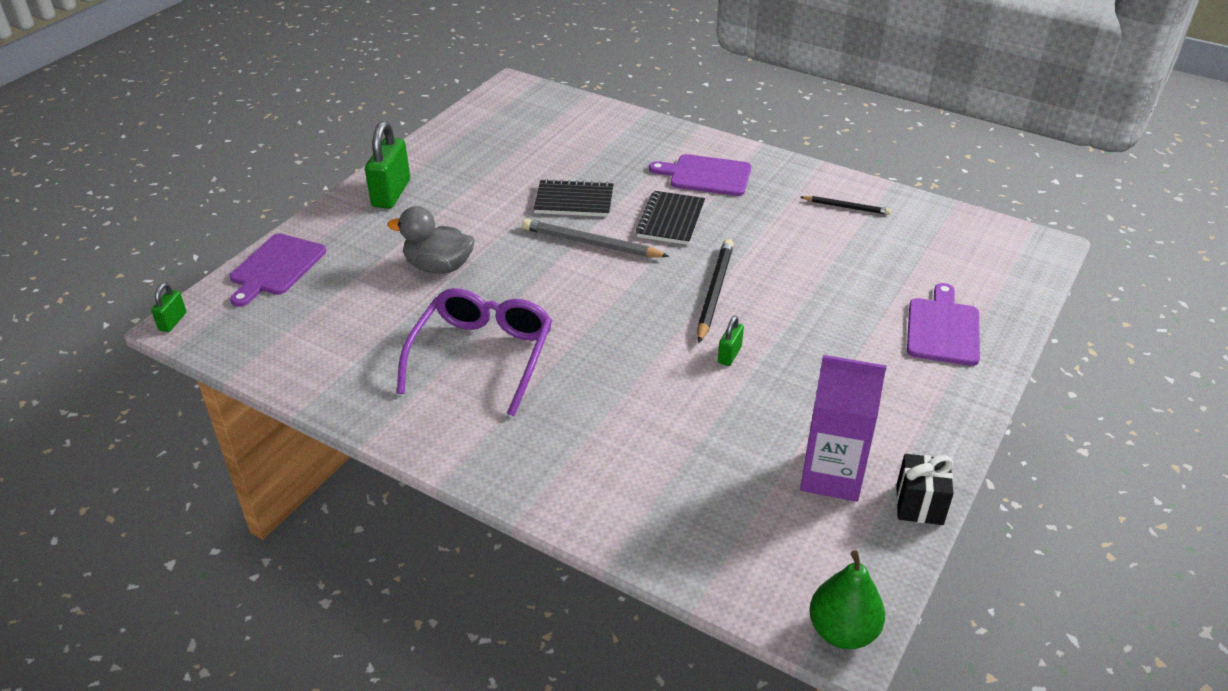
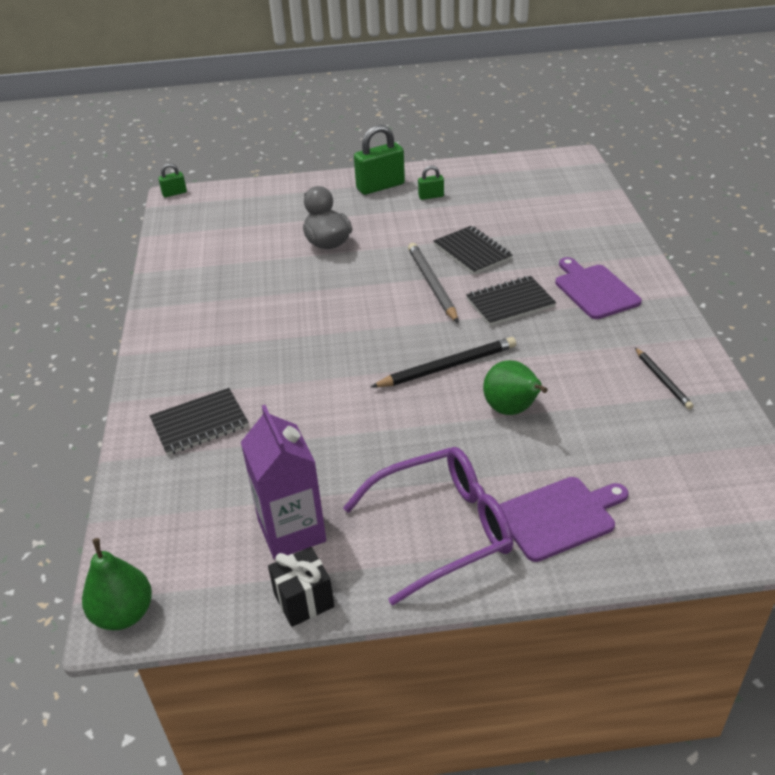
camera: 55 degrees right, 0 degrees up
(276, 267) = (258, 193): purple cutting board -> none
(482, 356) = (256, 306): purple glasses -> purple glasses (441, 529)
(624, 473) = (200, 424): none -> black notebook
(729, 355) = (380, 410): green padlock -> green padlock (431, 196)
(805, 289) = (512, 410): none -> green pear

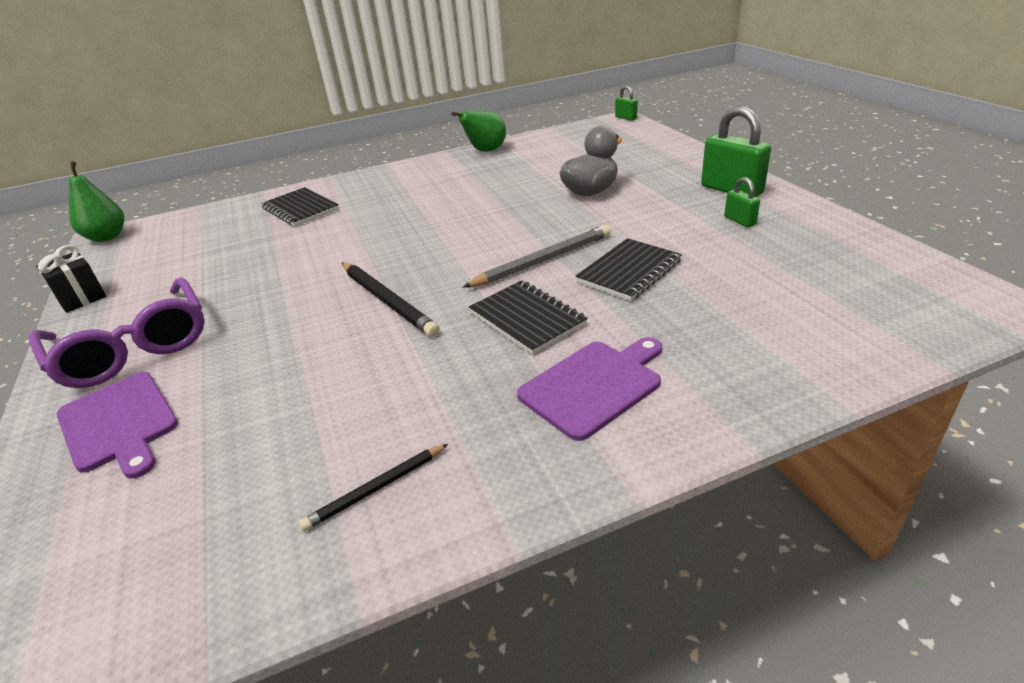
camera: 75 degrees right, 5 degrees down
(292, 531) = (162, 275): purple carton -> none
(512, 410) = (310, 358): green pear -> green pear (485, 151)

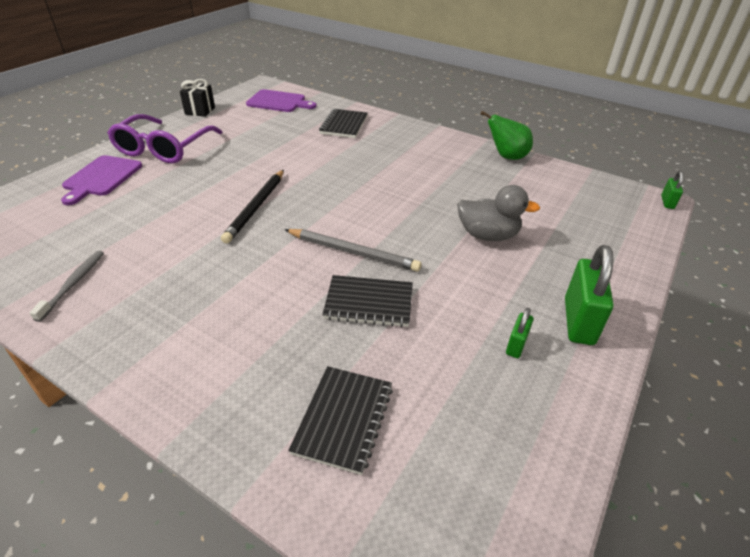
camera: 50 degrees right, 5 degrees up
(107, 237) = (263, 85): green pear -> none
(376, 489) = (73, 284): black pencil -> grey toothbrush
(527, 319) = (269, 275): black notebook -> black notebook (343, 419)
(594, 385) = (204, 336): purple cutting board -> purple cutting board (278, 102)

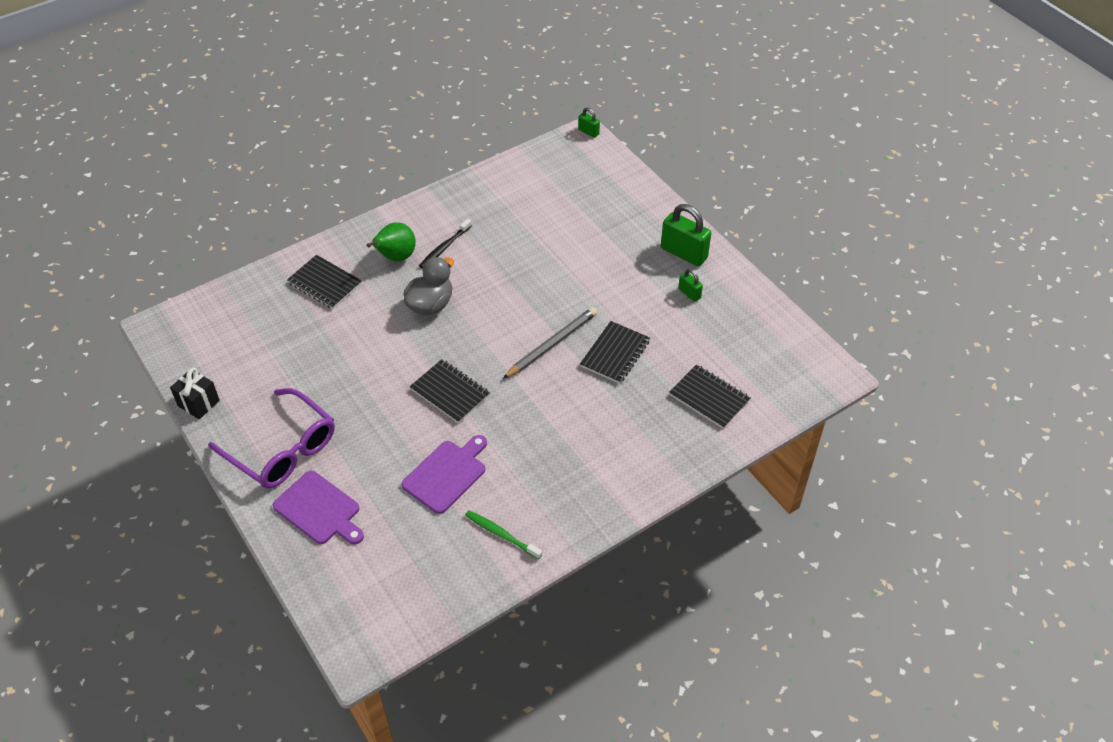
camera: 65 degrees left, 10 degrees up
(73, 284) = (501, 534): grey toothbrush -> green toothbrush
(256, 207) = (450, 392): black pencil -> black notebook
(278, 102) = (224, 324): purple cutting board -> purple cutting board (446, 474)
(428, 163) = (444, 247): none -> black toothbrush
(487, 235) = (573, 256): grey duck -> grey duck (430, 304)
(506, 157) = (466, 189): green pear -> green pear (396, 257)

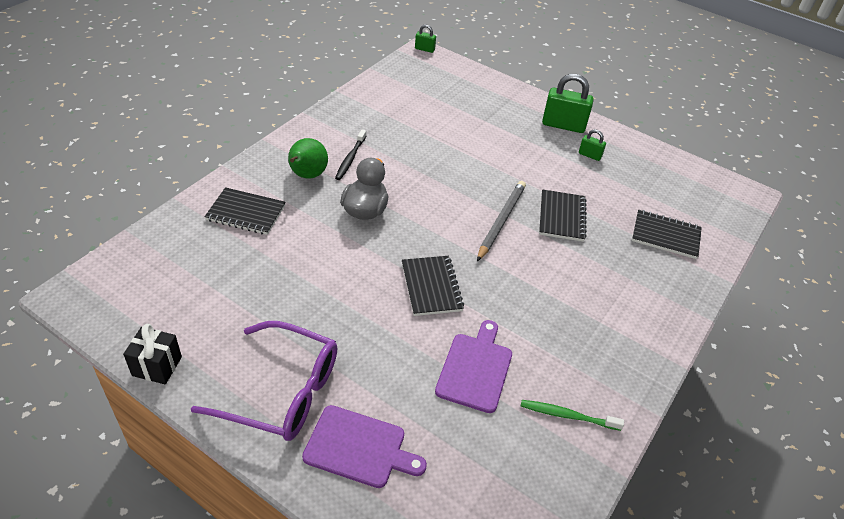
camera: 25 degrees left, 5 degrees down
(450, 392) = (431, 287): black notebook -> black notebook turned 60 degrees clockwise

